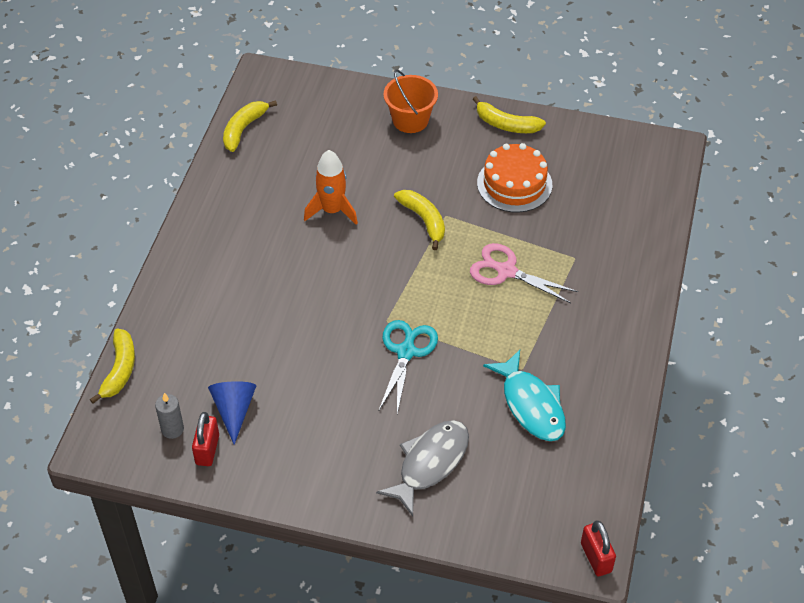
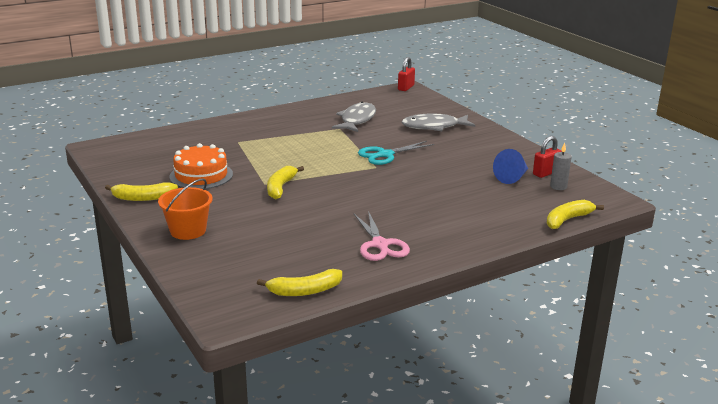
camera: 135 degrees left, 25 degrees down
(332, 210) = (324, 218): orange rocket -> none
(506, 124) = (143, 198): yellow banana -> yellow banana turned 105 degrees clockwise
(506, 271) = (280, 153): pink scissors -> pink scissors (380, 245)
(531, 405) = (357, 120): turquoise fish -> grey fish

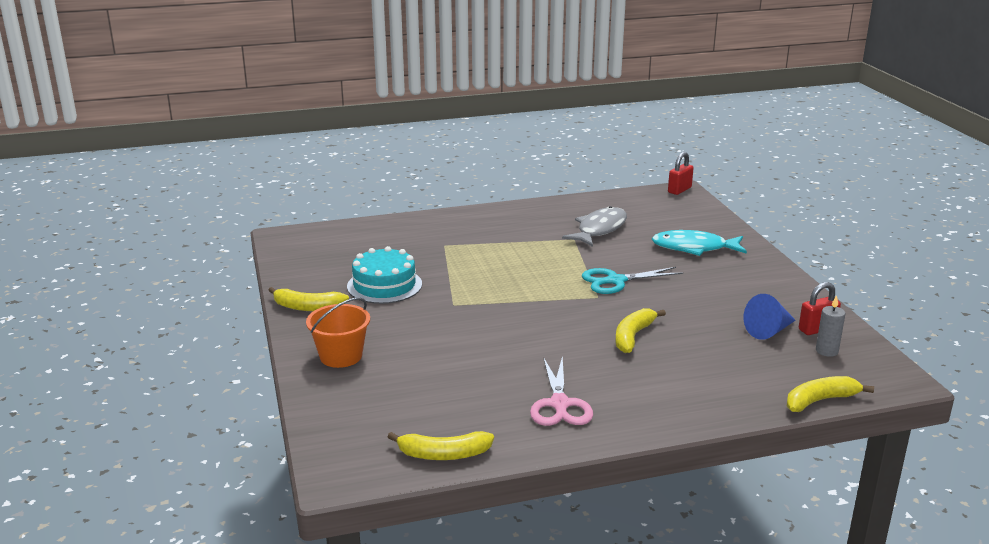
camera: 15 degrees right, 0 degrees up
(201, 175) = (384, 285): orange cake -> turquoise cake
(280, 188) = (470, 312): yellow banana -> yellow banana (633, 336)
(434, 127) = (694, 248): grey fish -> turquoise fish

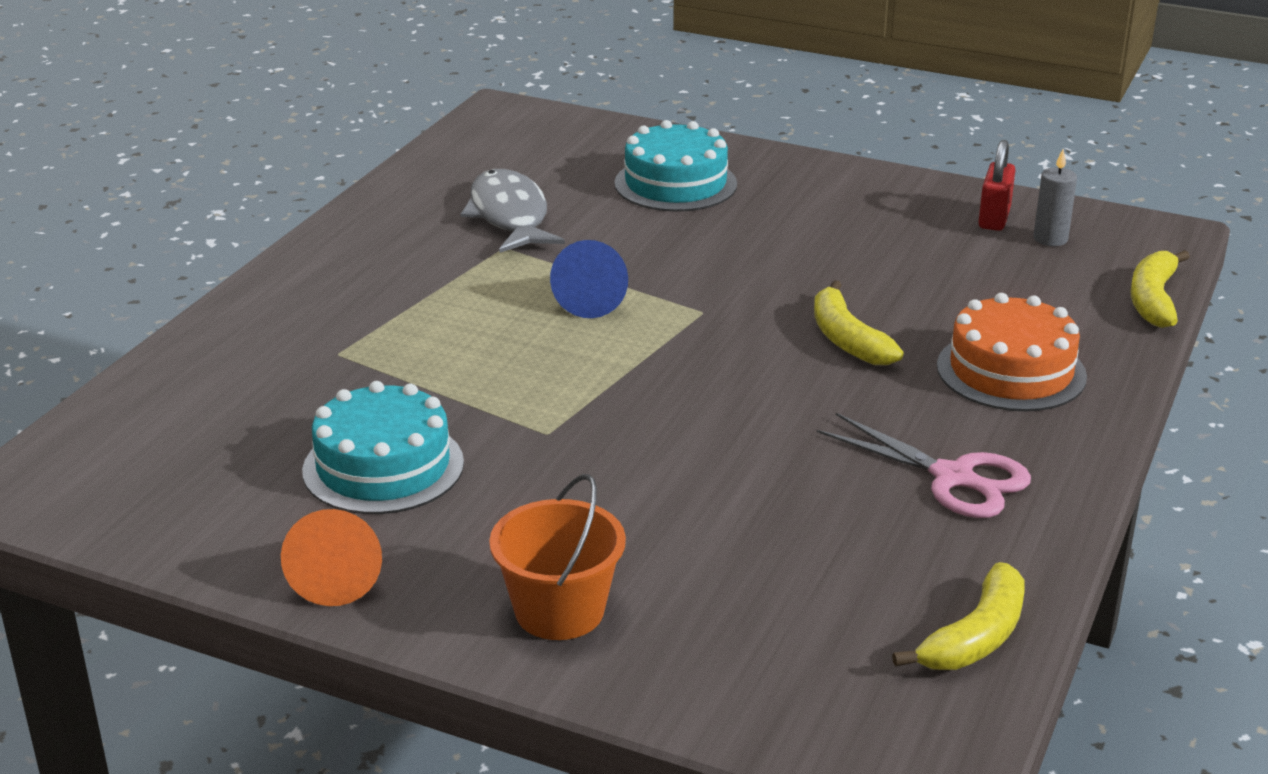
camera: 50 degrees left, 5 degrees up
(307, 307) = (337, 576): yellow banana -> orange cone
(615, 281) = (678, 278): turquoise scissors -> none
(677, 386) = (1011, 371): none -> orange cake
(679, 190) = (496, 110): red padlock -> none
(694, 248) = (675, 184): turquoise fish -> turquoise cake
(769, 331) = (958, 247): blue cone -> blue cone (592, 299)

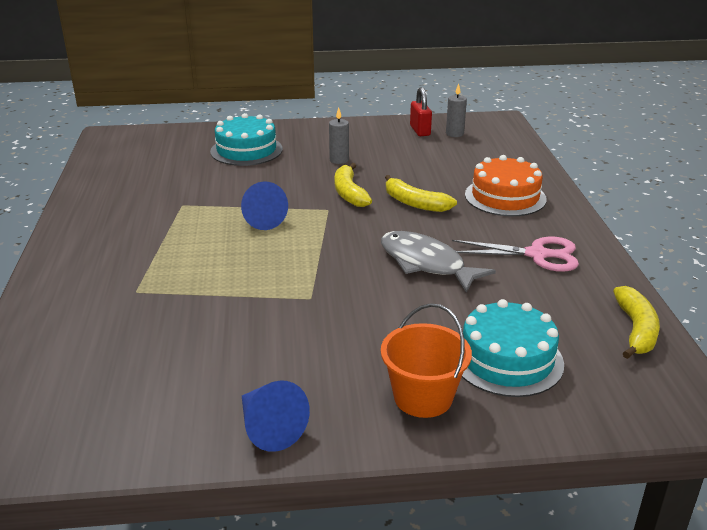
camera: 30 degrees left, 0 degrees up
(337, 576) = (269, 428): orange cone -> blue cone
(383, 467) = (232, 349): turquoise cake -> turquoise cake (507, 359)
(509, 216) = (169, 188): grey fish -> grey fish (426, 263)
(802, 236) = (339, 160): none -> grey candle
(1153, 300) = (527, 149): yellow banana -> yellow banana (349, 193)

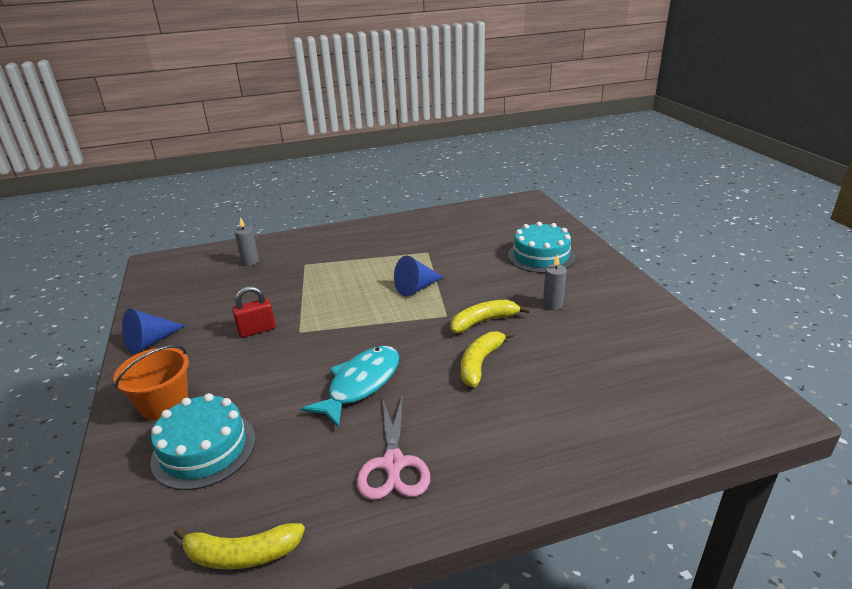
camera: 80 degrees right, 0 degrees up
(420, 131) = (672, 345): red padlock -> red padlock (257, 330)
(426, 263) = (361, 384): grey fish -> turquoise fish
(454, 134) = (687, 373): grey candle -> grey candle (250, 262)
(505, 197) = (527, 430): orange cake -> none

